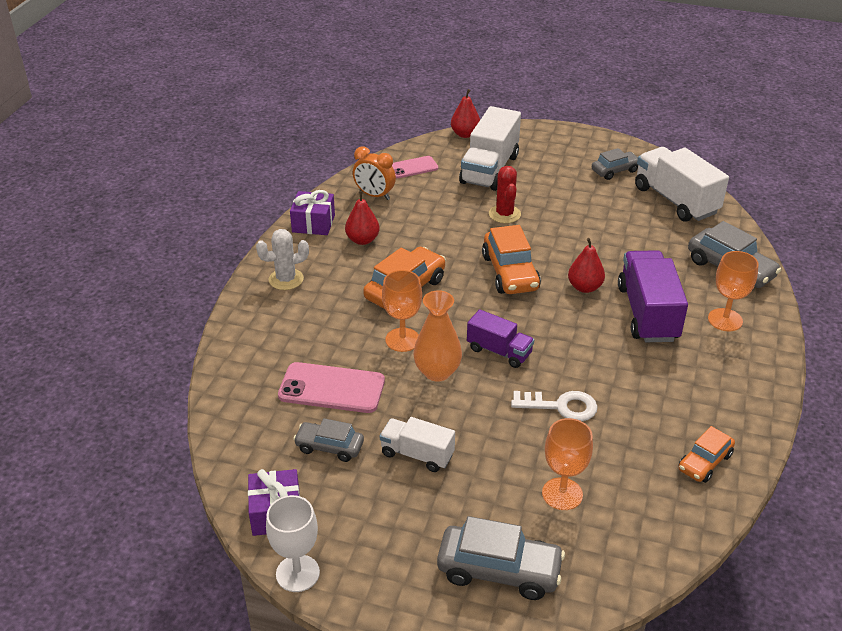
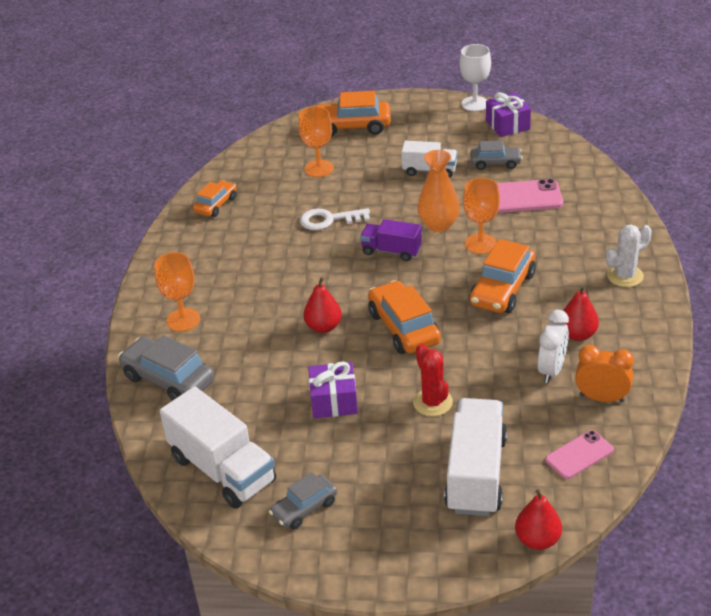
camera: 170 degrees right, 0 degrees up
(313, 223) = (645, 344): purple gift -> purple gift (334, 401)
(400, 219) = (551, 370): none -> white clock
(499, 570) = (352, 127): grey car -> orange car
(647, 313) = (258, 312): purple truck -> none

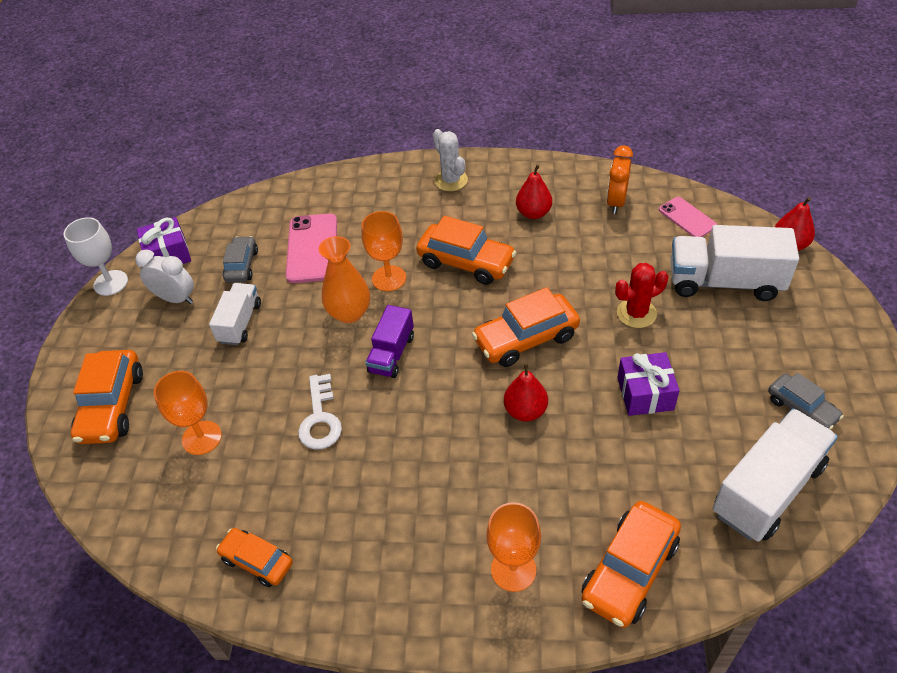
camera: 90 degrees left, 10 degrees up
(168, 379) = (629, 571): grey car -> orange car
(551, 370) = (583, 231): white clock -> white clock (176, 298)

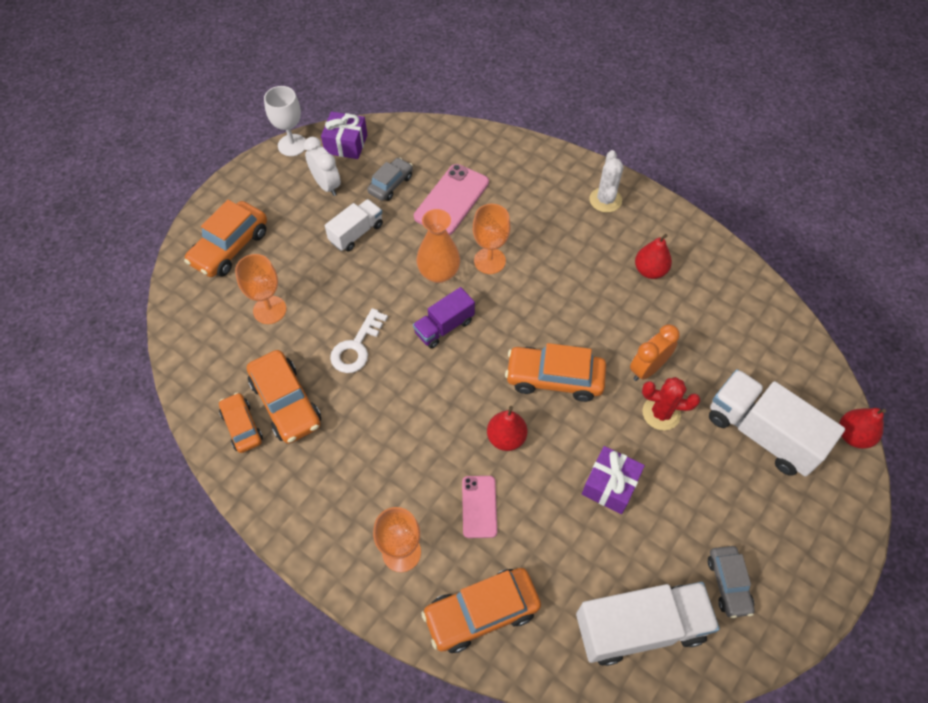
camera: 30 degrees right, 10 degrees up
(466, 262) = (559, 283): orange car -> orange car (286, 403)
(616, 202) = (730, 302): orange clock -> orange clock (647, 368)
(687, 218) = (781, 354): pink phone -> pink phone (479, 506)

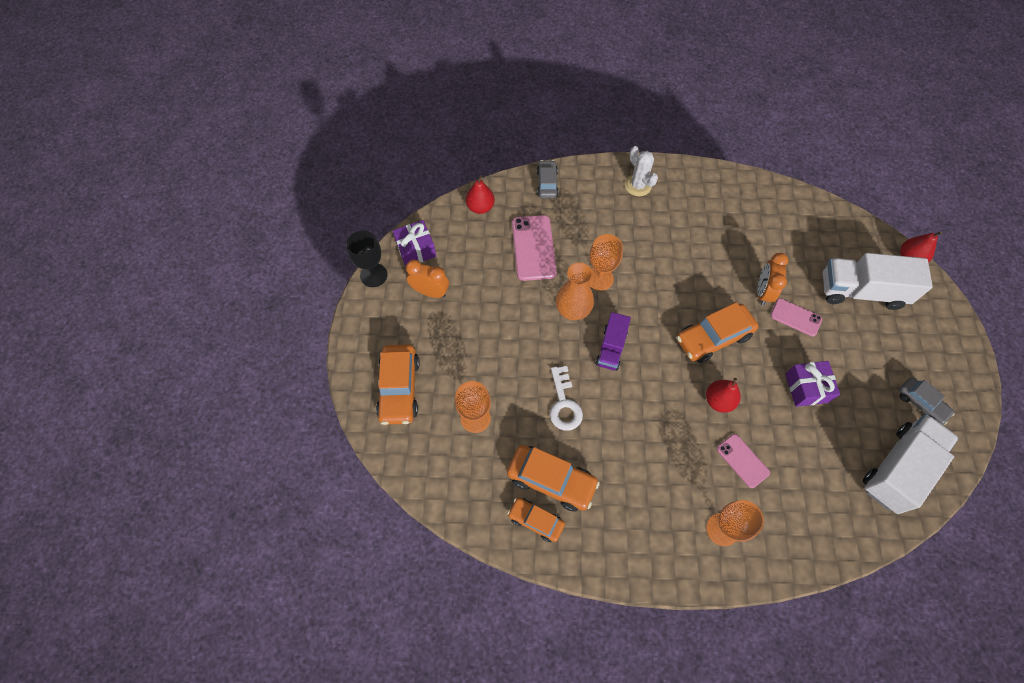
camera: 35 degrees left, 5 degrees up
(292, 145) = (373, 275): white goblet -> black goblet
(326, 185) = (430, 292): white clock -> orange clock
(356, 233) = (487, 316): white truck -> none
(390, 184) = (478, 262): grey car -> grey car (547, 184)
(481, 613) = (804, 531): orange car -> none
(650, 271) = (708, 221): red pear -> red pear (480, 207)
(661, 413) = (795, 317): red cactus -> pink phone

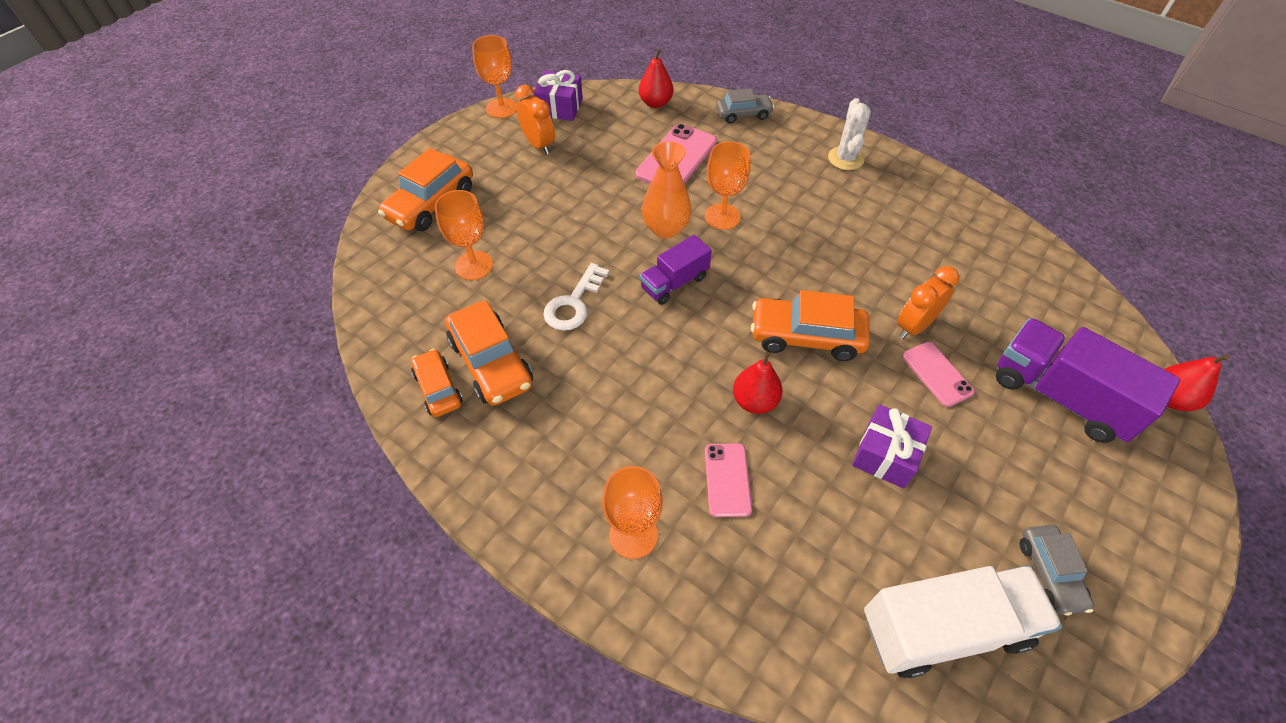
camera: 35 degrees right, 10 degrees down
(373, 275) = (501, 108): black goblet -> orange goblet
(547, 184) = (743, 114): grey car -> grey car turned 45 degrees clockwise
(861, 291) = (1060, 396): white truck -> purple truck

